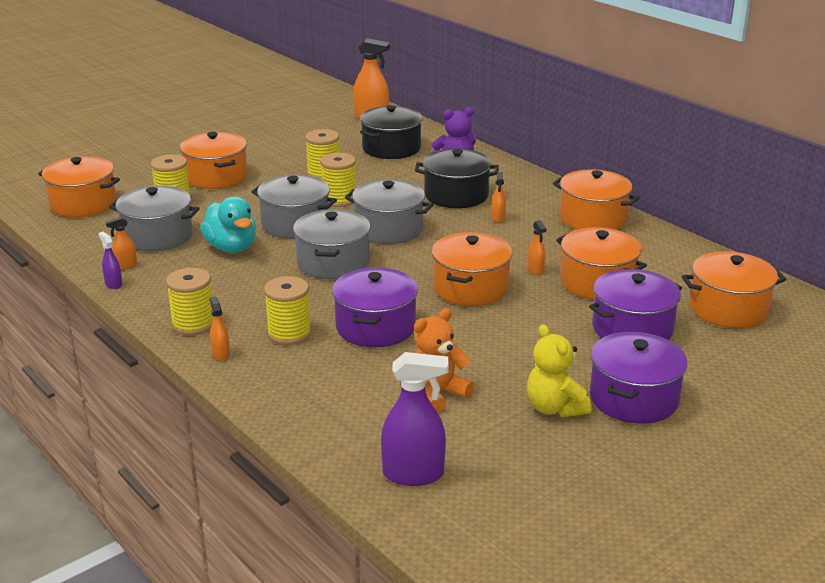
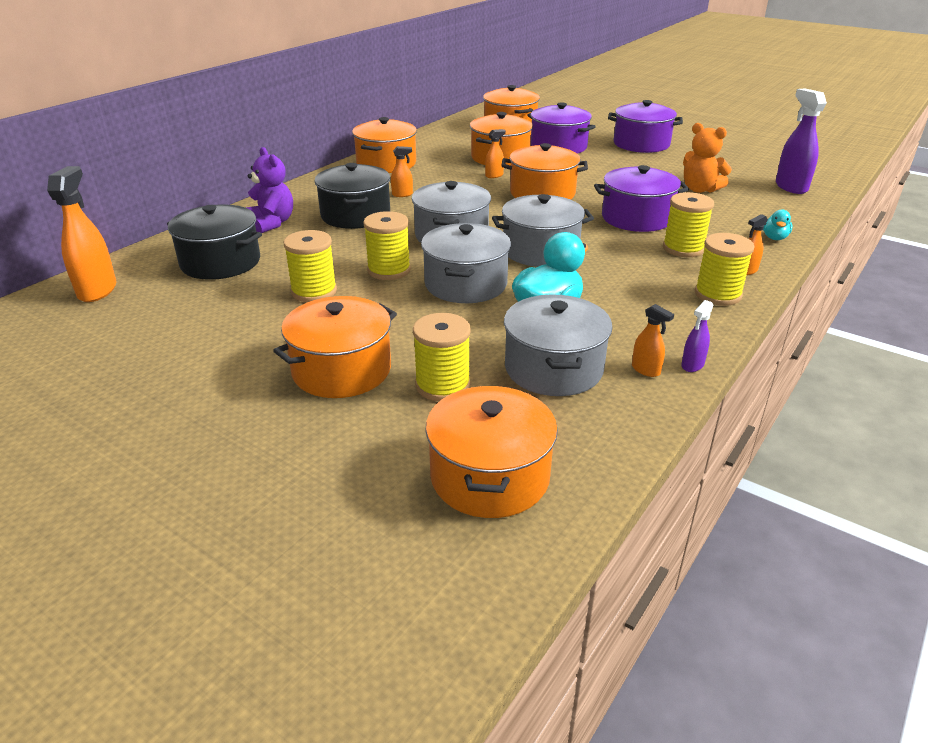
camera: 105 degrees left, 5 degrees up
(276, 398) = (774, 238): none -> turquoise duck
(554, 408) = (675, 160): yellow teddy bear -> none

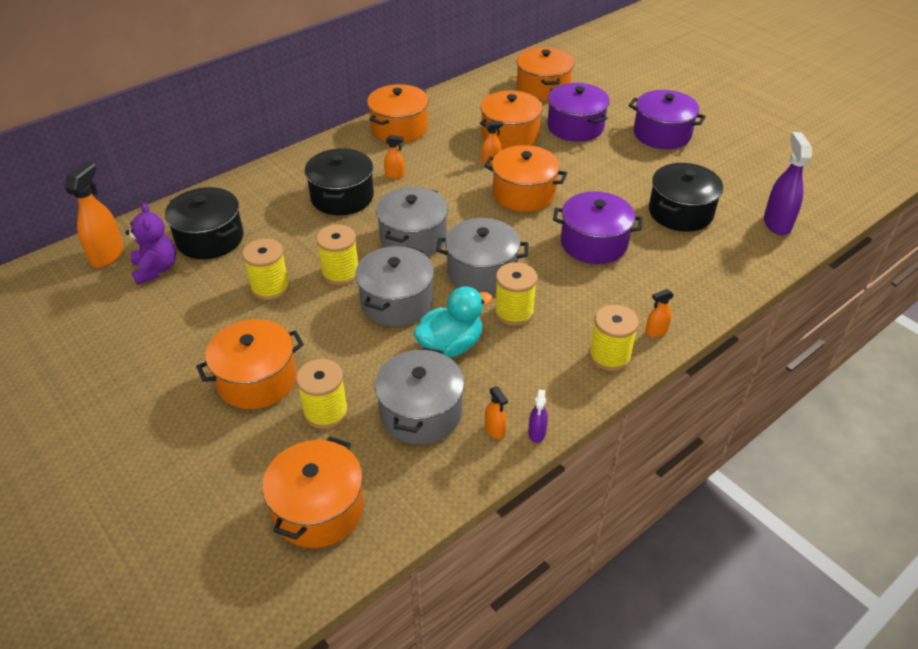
camera: 15 degrees right, 10 degrees up
(272, 223) = (268, 196): purple teddy bear -> purple teddy bear (156, 269)
(683, 248) = (614, 292): yellow spool -> yellow spool (514, 312)
(692, 365) = (537, 433): purple spray bottle -> purple spray bottle turned 45 degrees counterclockwise
(700, 189) = (680, 212): orange teddy bear -> black pot
(774, 238) = (711, 293): turquoise duck -> none

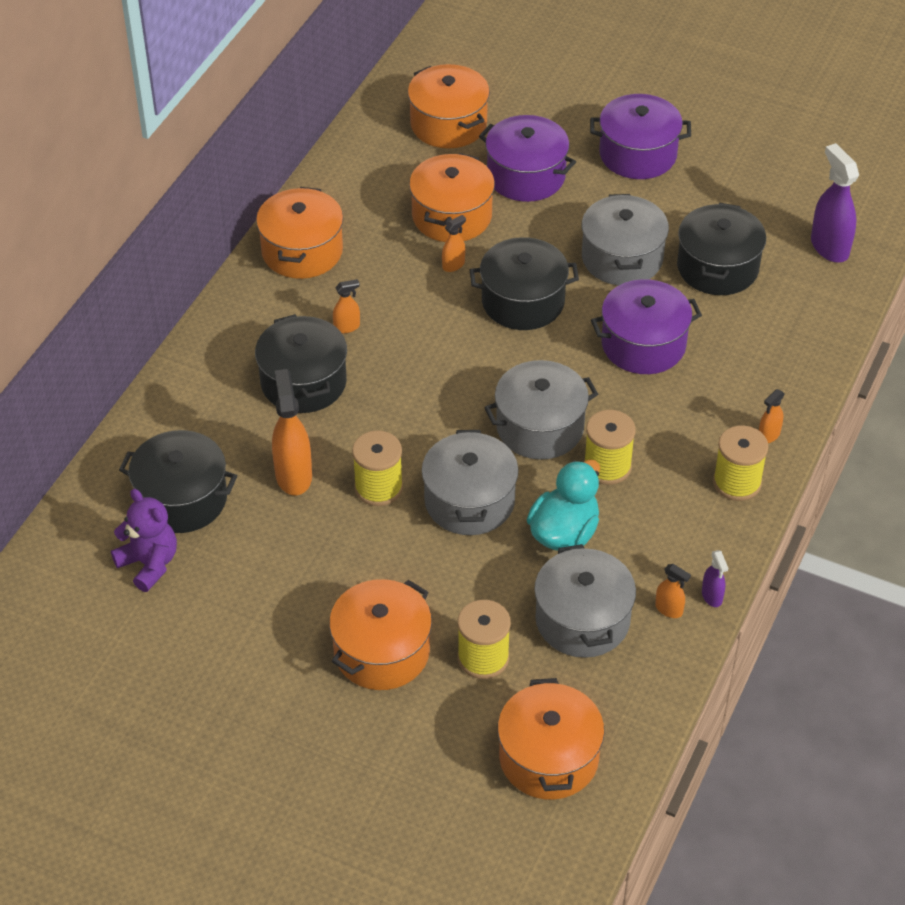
camera: 25 degrees left, 5 degrees up
(107, 255) = (70, 567): orange spray bottle -> orange spray bottle (293, 475)
(270, 287) = (309, 536): yellow spool -> none
(413, 238) = (431, 410): grey pot -> grey pot (622, 258)
(523, 193) = (523, 301): orange pot -> black pot

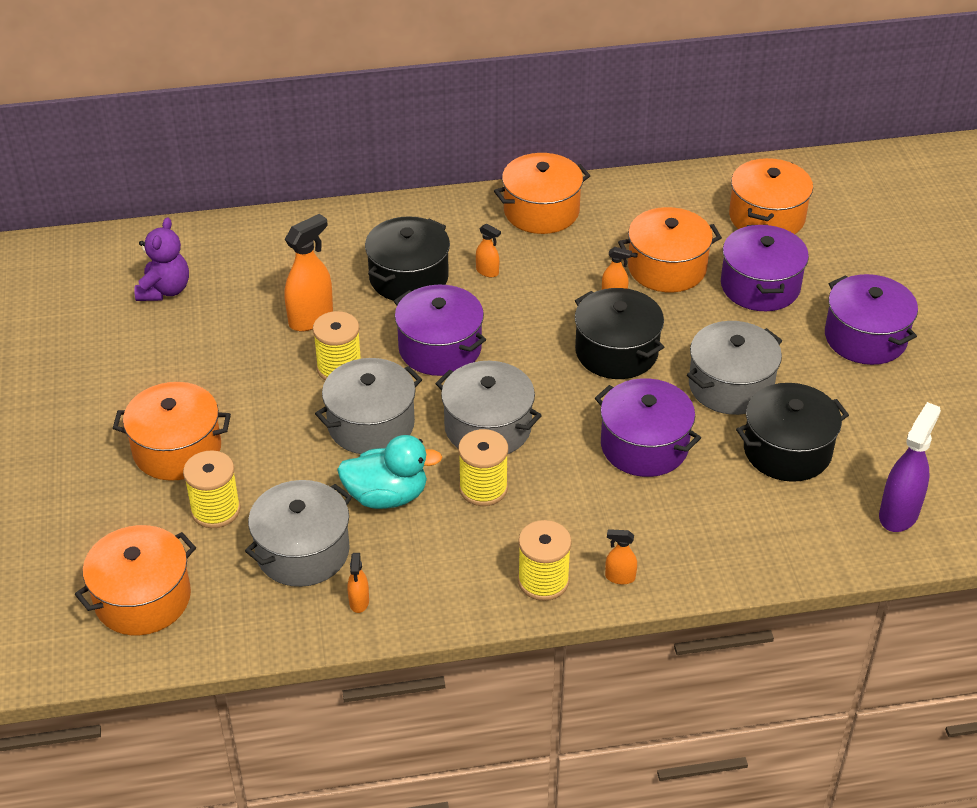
camera: 55 degrees right, 5 degrees down
(182, 499) = (239, 275): black pot -> none
(416, 408) = (440, 348): none -> purple pot
(712, 596) = (397, 624): purple spray bottle -> none

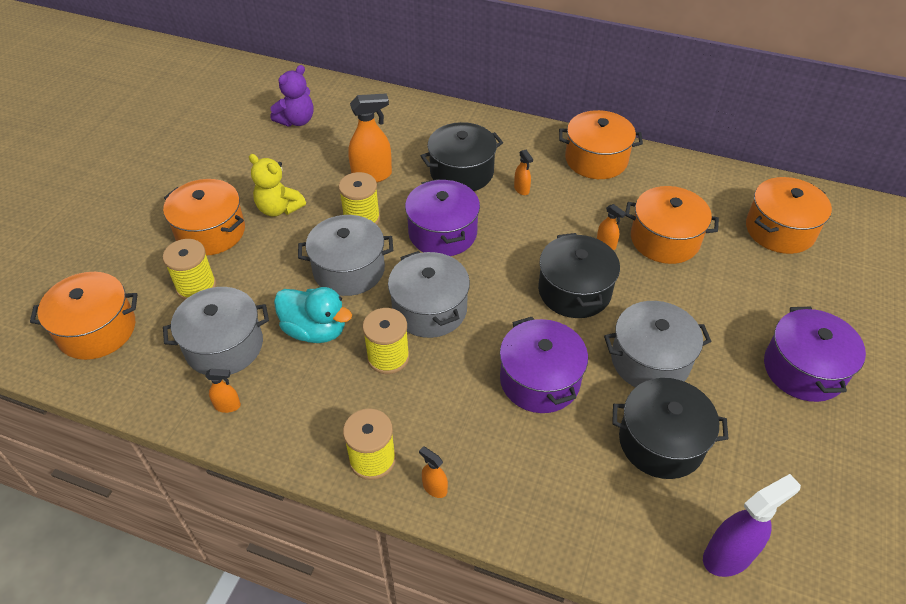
camera: 30 degrees right, 5 degrees up
(235, 394) = (279, 208): none -> yellow teddy bear
(359, 602) = (228, 406): orange spray bottle -> orange spray bottle turned 120 degrees counterclockwise
(760, 286) = (735, 285): purple pot -> none

